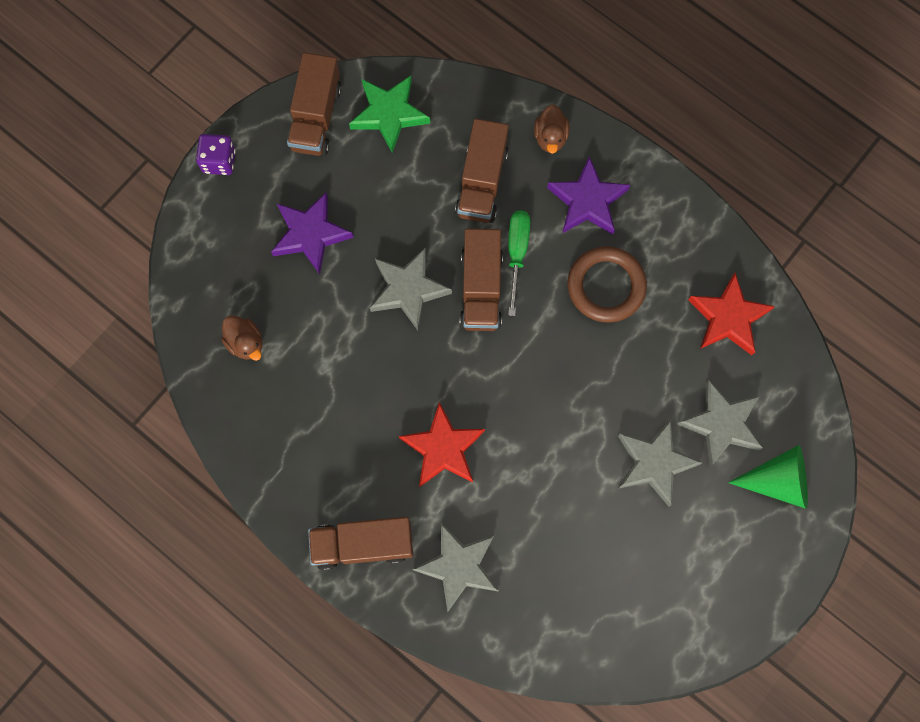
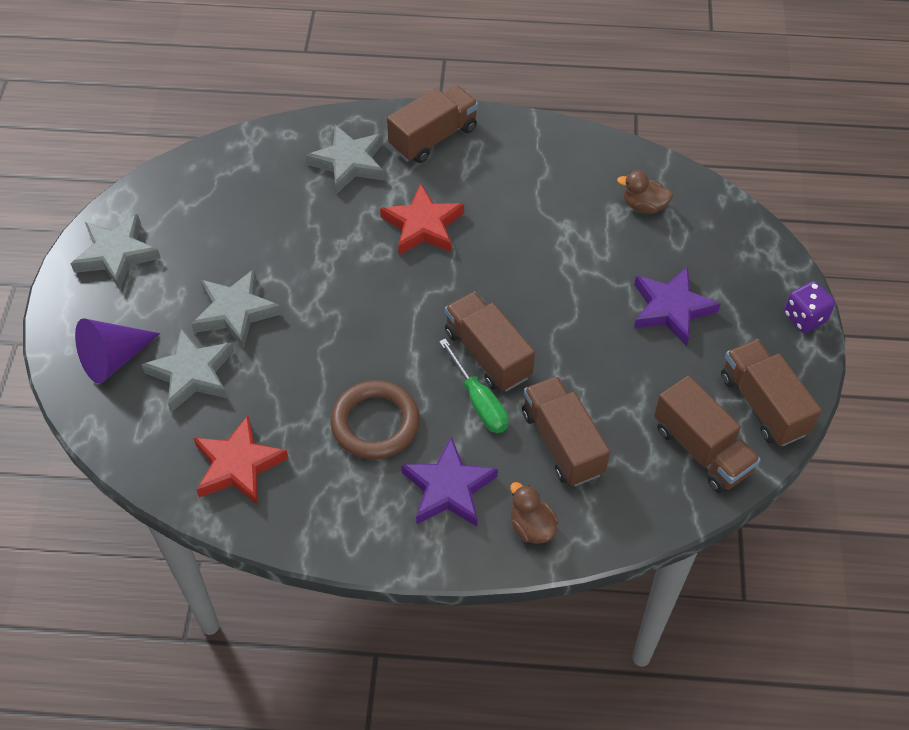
camera: 145 degrees right, 20 degrees down
(389, 114) = (701, 449): green star -> brown truck
(408, 290) = (549, 317): grey star -> grey star (116, 254)
(778, 481) = (113, 359): green cone -> purple cone

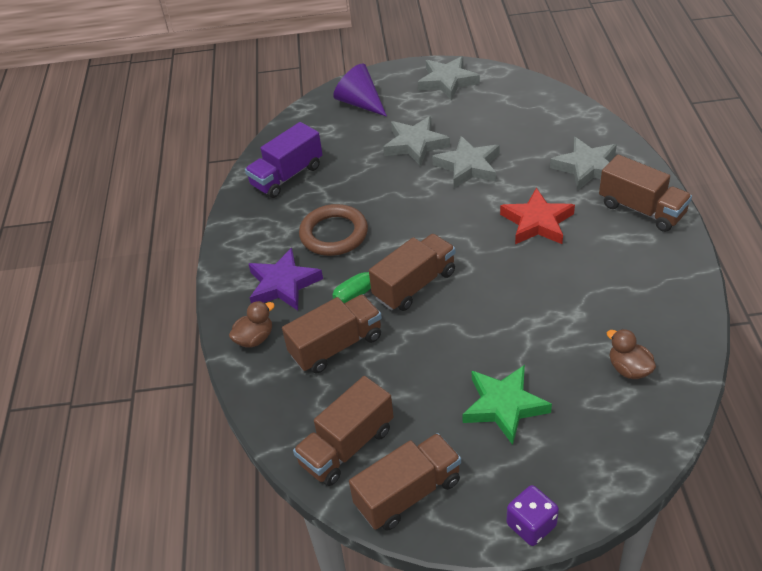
camera: 85 degrees right, 10 degrees down
(192, 373) = (357, 138): grey star -> grey star (468, 166)
(238, 465) = (287, 176): red star -> purple truck
(644, 206) = (629, 369): brown duck -> brown duck turned 45 degrees counterclockwise
(671, 309) = (504, 406): purple star -> green star

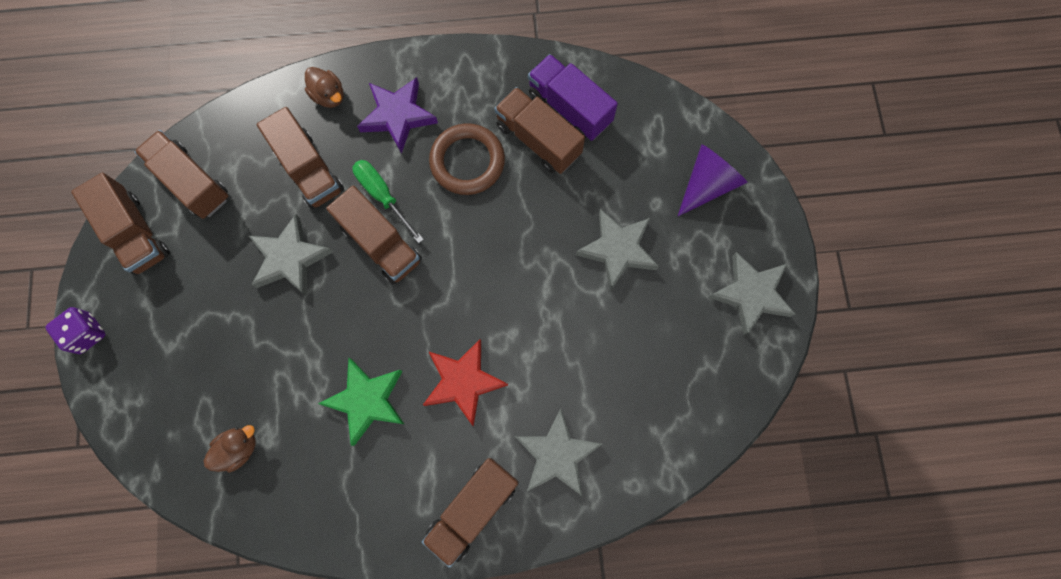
camera: 85 degrees right, 30 degrees up
(315, 192) = (538, 140): none -> brown truck
(468, 166) = (570, 310): grey star -> grey star (290, 258)
(504, 406) = (213, 322): green star -> green star (367, 400)

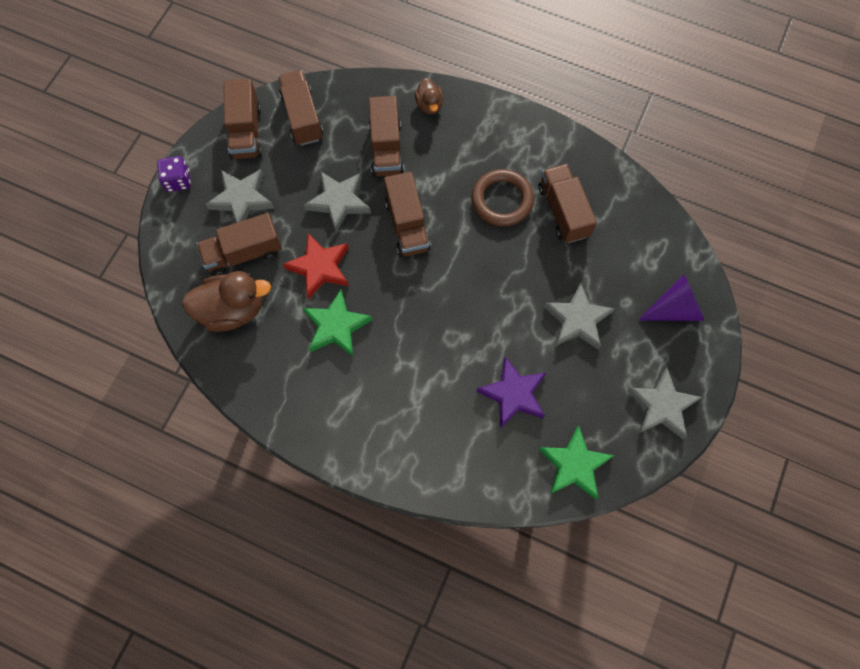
camera: 30 degrees right, 5 degrees down
(238, 449) = (232, 310): brown duck -> brown duck, size x1.86
(383, 196) = (427, 193): green screwdriver -> none
(398, 116) = (470, 143): purple star -> purple star (513, 394)
(463, 382) = (410, 351): red star -> red star (320, 267)
(473, 509) = (367, 441): brown truck -> brown truck (243, 253)
(556, 455) = (448, 438): grey star -> grey star (241, 199)
(569, 108) = (600, 200): purple truck -> none
(700, 407) = (574, 465): none -> green star

